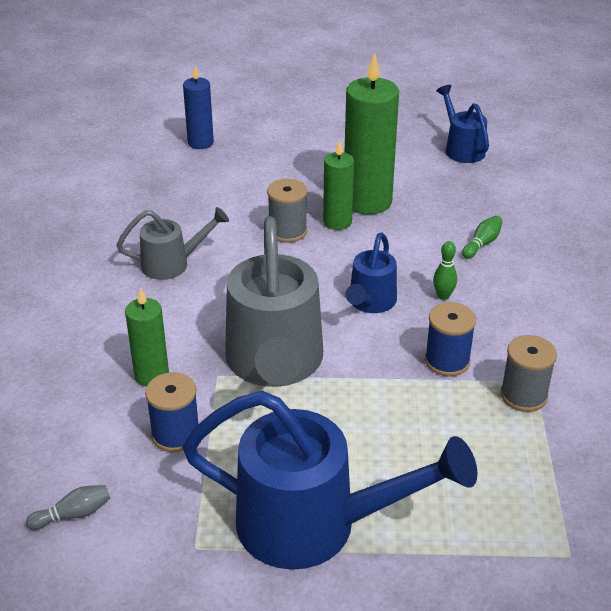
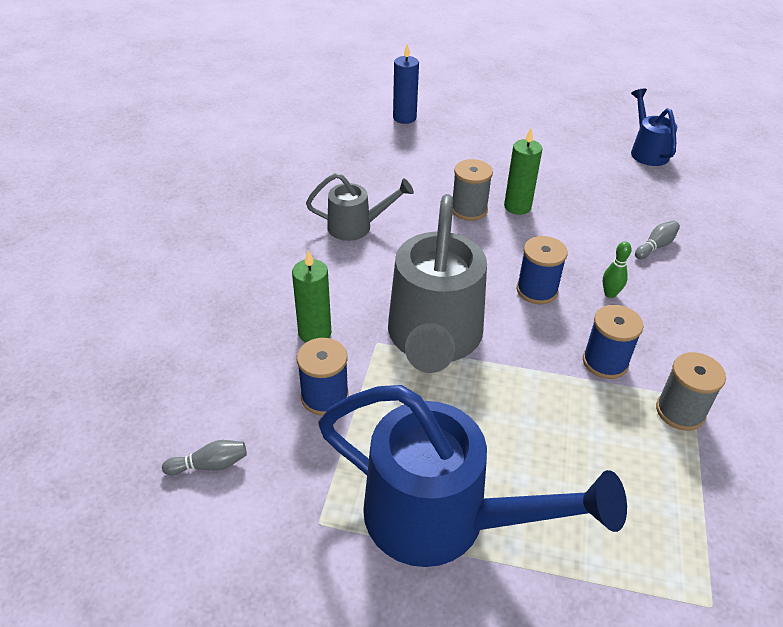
camera: 10 degrees right, 5 degrees up
(367, 201) = (549, 190): green candle -> none
(370, 303) = (537, 290): blue watering can -> blue spool
(482, 244) = (655, 246): green bowling pin -> grey bowling pin

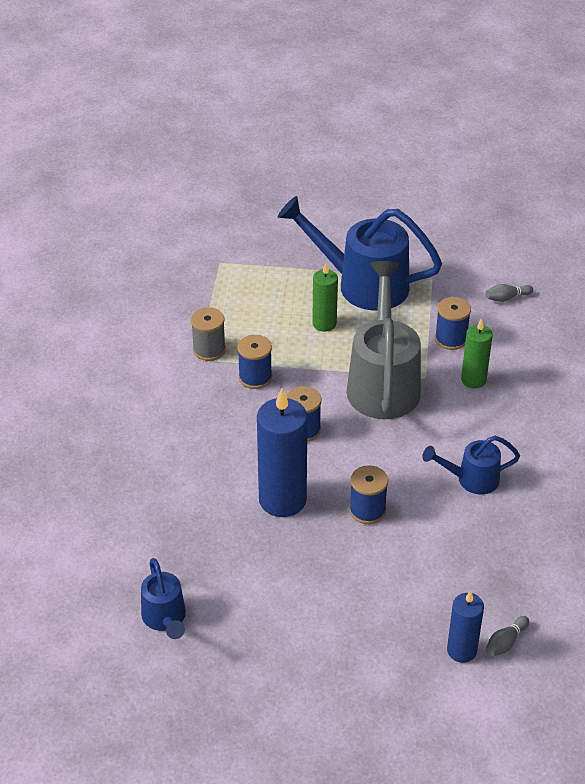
camera: 175 degrees right, 0 degrees up
(356, 227) = (471, 479): grey watering can -> blue watering can
(469, 209) = (367, 510): grey spool -> blue spool
(517, 207) = (319, 519): green candle -> green candle (324, 324)
(555, 225) = (282, 500): none -> blue candle
(610, 294) = (242, 432): green bowling pin -> none
(655, 246) = (190, 484): grey bowling pin -> grey bowling pin (505, 642)

